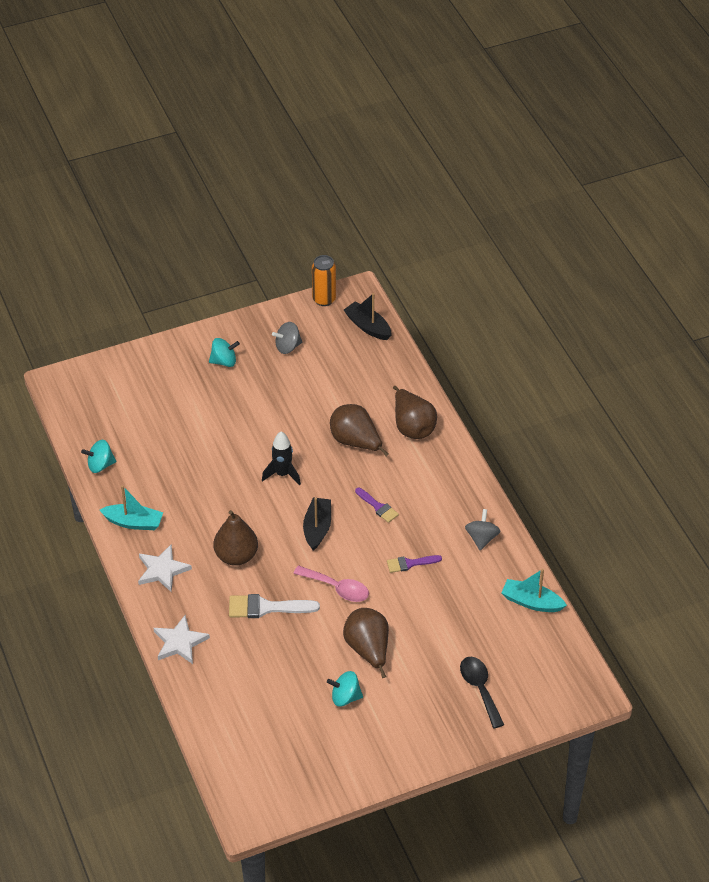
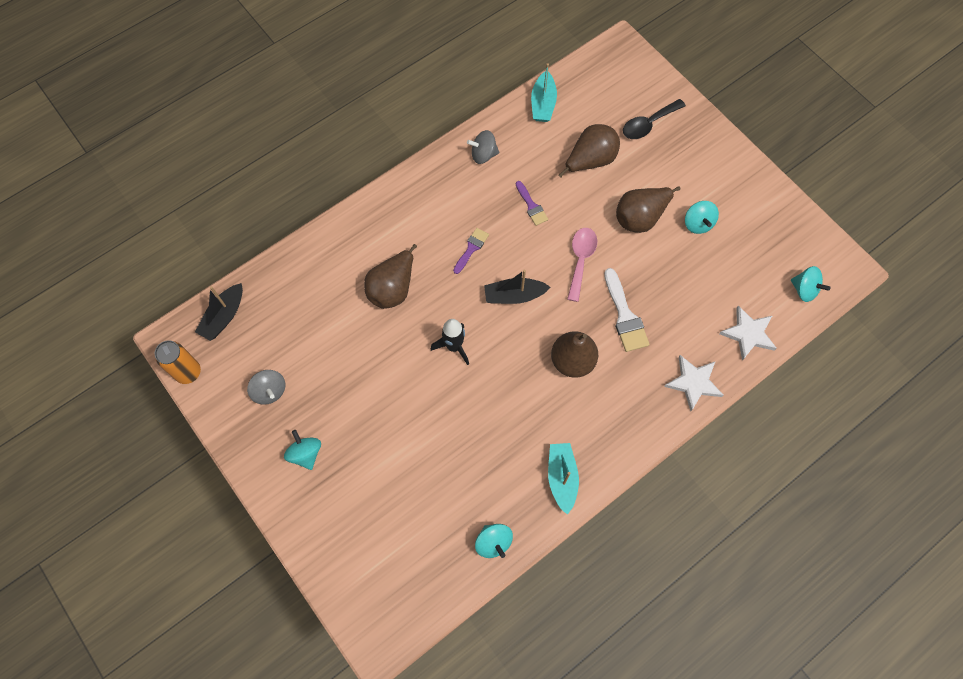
camera: 105 degrees left, 20 degrees up
(162, 570) = (613, 427): white star -> white star (748, 334)
(240, 766) = (804, 290): none -> turquoise spinning top
(412, 427) = (359, 241): brown pear -> brown pear (590, 161)

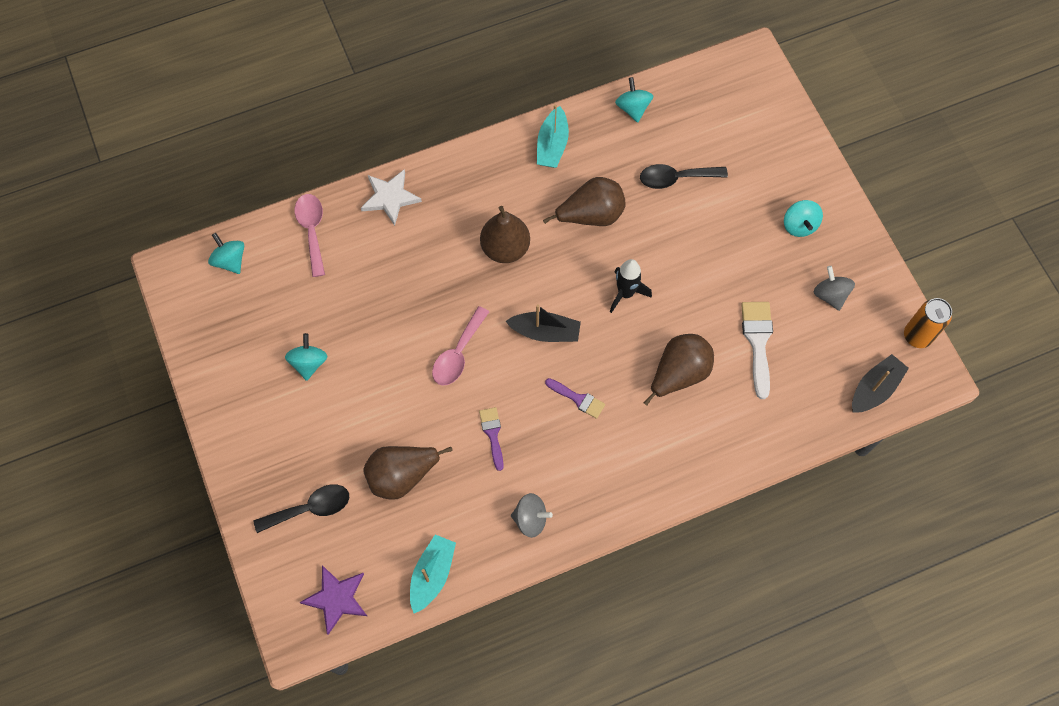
camera: 165 degrees left, 0 degrees up
(433, 473) = (676, 178): none -> black spoon
(471, 248) = (578, 399): purple brush -> purple brush turned 105 degrees counterclockwise
(604, 75) = (336, 598): none -> purple star
(625, 316) = (433, 280): white brush -> white brush (757, 342)
(640, 217) = (371, 387): brown pear -> brown pear (591, 215)
(748, 334) = (312, 230): white star -> pink spoon

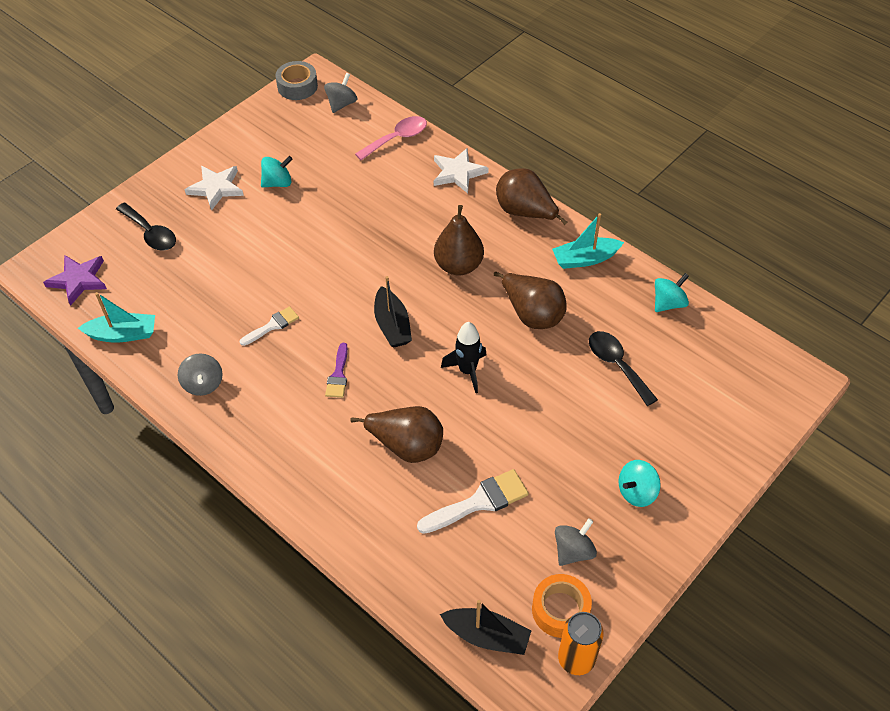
camera: 65 degrees right, 15 degrees down
(176, 292) = (297, 86): none -> grey tape
(230, 260) = (341, 104): turquoise spinning top -> grey spinning top
(282, 424) = (216, 188): none -> white star
(402, 475) = (205, 279): brown pear -> brown pear (525, 212)
(458, 354) = (337, 273): pink spoon -> none
(492, 434) = (272, 325): purple brush -> white brush
(874, 327) = (560, 610): none -> orange tape

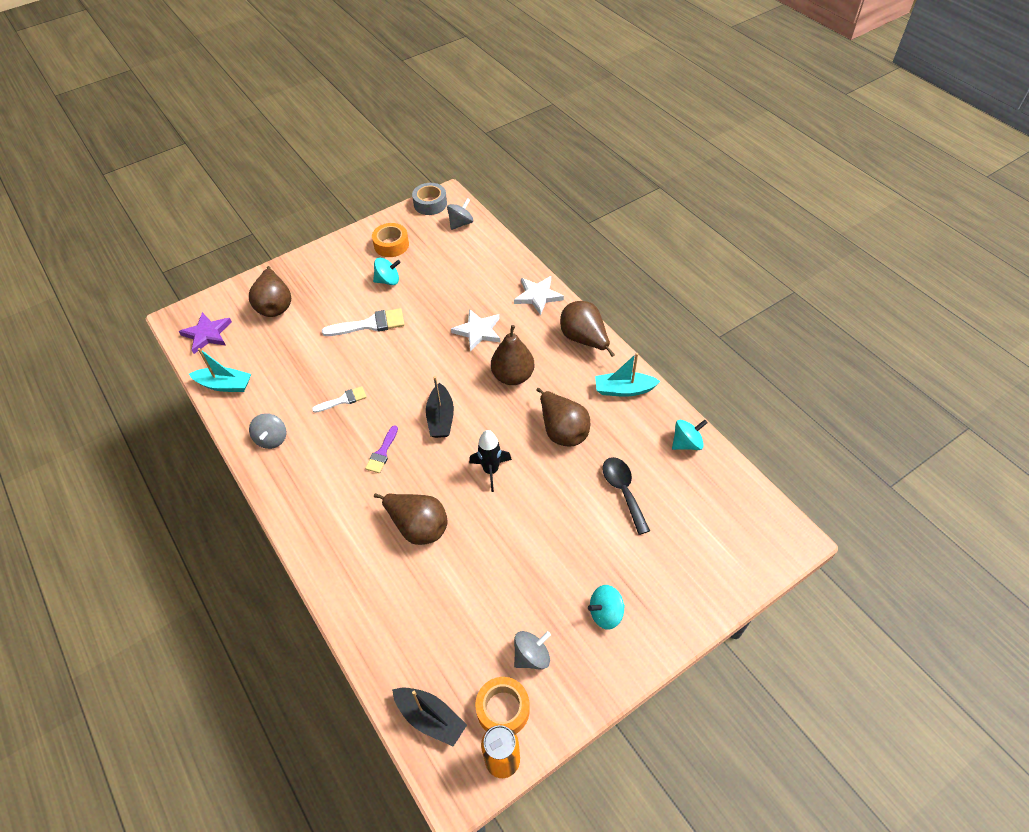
camera: 15 degrees right, 0 degrees up
(150, 233) = (275, 306): black spoon -> brown pear
(216, 188) = (338, 277): white star -> white star (478, 331)
(267, 141) = (391, 245): none -> orange tape
(397, 138) = (496, 259): pink spoon -> none
(479, 502) = (463, 591): white brush -> white brush (370, 324)

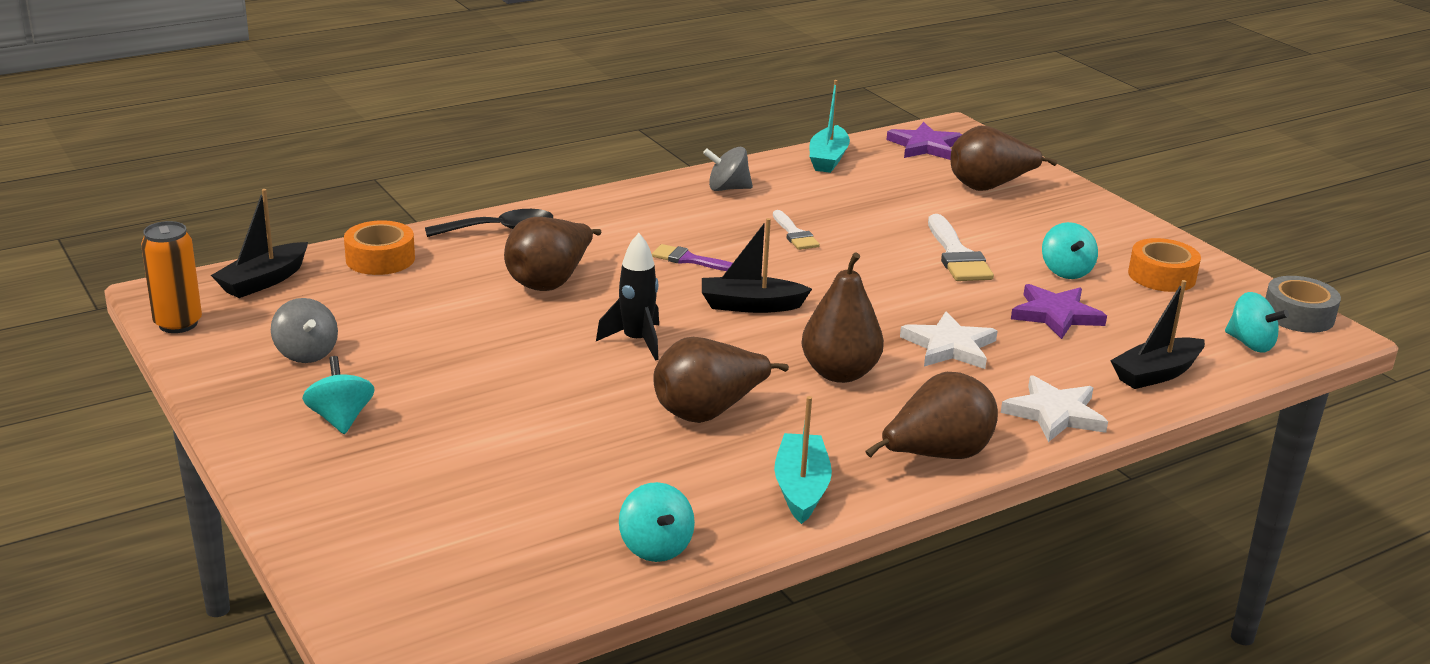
camera: 90 degrees right, 25 degrees down
(439, 288) = (1056, 315): none -> purple star
(461, 223) = (1250, 344): grey spinning top -> turquoise spinning top
(494, 258) = (1156, 374): none -> black boat
(503, 709) = (244, 328): orange tape -> orange tape (380, 259)
(623, 491) = (563, 460): black spoon -> black spoon (500, 230)

